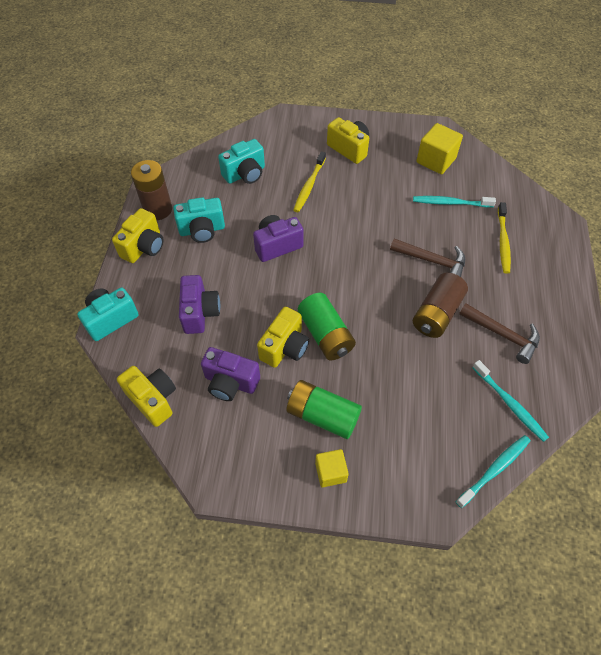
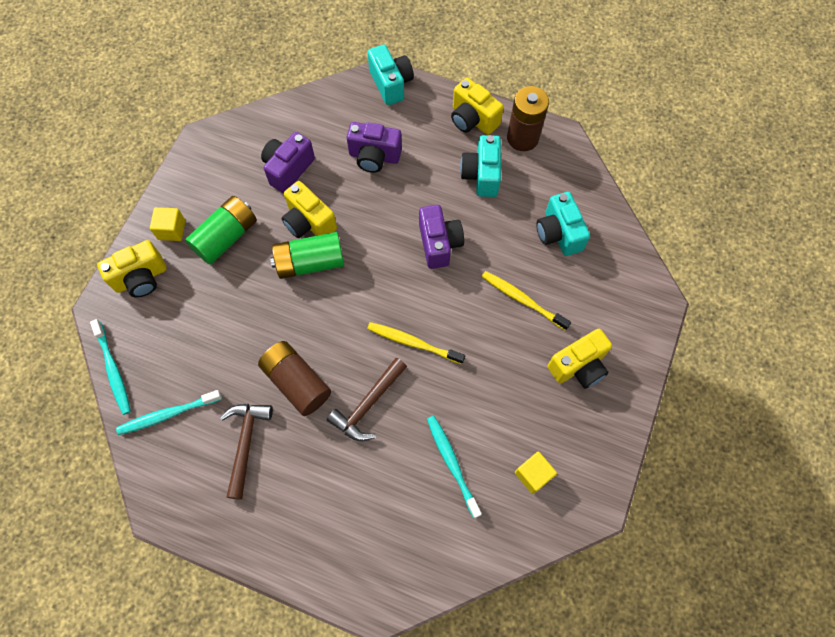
camera: 105 degrees right, 10 degrees up
(153, 399) = (294, 107): yellow camera -> yellow camera (141, 278)
(436, 160) = (533, 474): yellow cube -> yellow cube, size x0.64
(450, 203) = (452, 463): turquoise toothbrush -> turquoise toothbrush turned 45 degrees counterclockwise
(502, 335) = (246, 443): brown hammer -> brown hammer turned 135 degrees clockwise
(503, 241) = (371, 504): yellow toothbrush -> yellow toothbrush (413, 343)

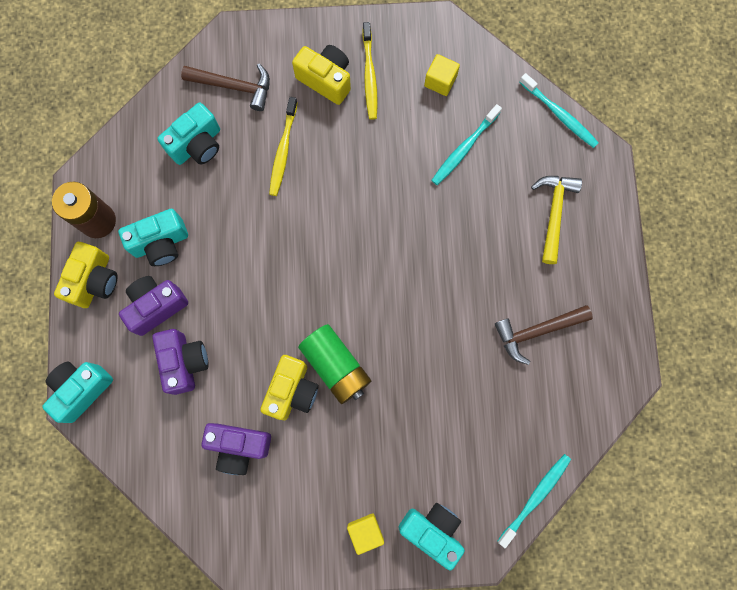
camera: 115 degrees left, 10 degrees up
(141, 278) = (432, 530): yellow camera -> turquoise camera
(168, 414) = (548, 418): turquoise toothbrush -> turquoise toothbrush (559, 115)
(226, 237) = (347, 468): green battery -> none
(297, 382) = (460, 315): brown battery -> none
(345, 519) = (554, 213): none -> yellow hammer
(368, 404) = (449, 242): brown hammer -> brown hammer (234, 87)
(413, 343) = (372, 229): yellow toothbrush -> yellow toothbrush (369, 75)
(439, 244) = (258, 251): purple camera -> purple camera (156, 306)

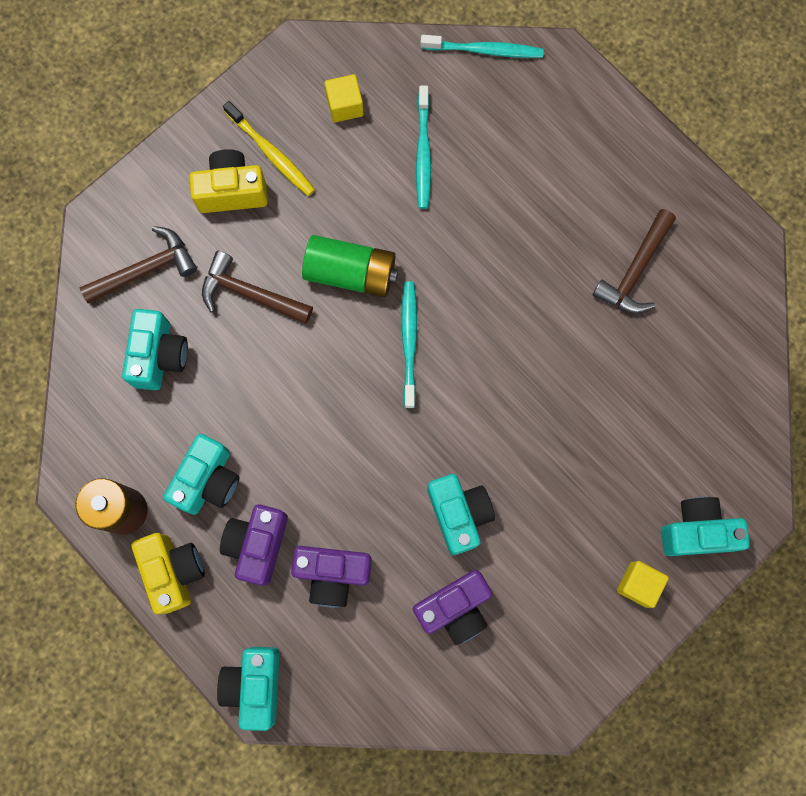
camera: 40 degrees left, 0 degrees up
(184, 362) = (332, 574): purple camera -> purple camera turned 150 degrees clockwise
(283, 151) = (250, 293): yellow toothbrush -> brown hammer
(292, 391) = (459, 514): yellow camera -> turquoise camera
(336, 366) = (480, 456): green battery -> green battery (351, 273)
(535, 497) = (761, 423): turquoise toothbrush -> turquoise toothbrush (409, 342)
(554, 213) = (558, 148): yellow hammer -> none

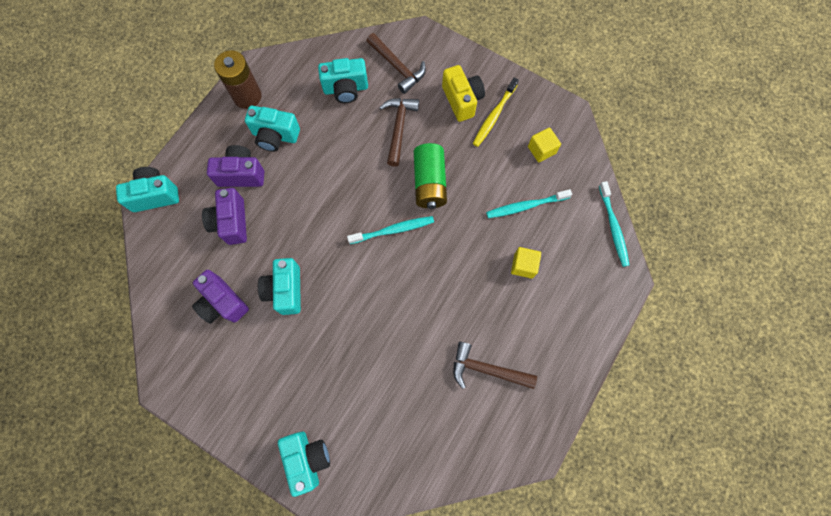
camera: 75 degrees right, 5 degrees down
(173, 571) = (216, 132): yellow camera -> none
(459, 514) = (285, 290): turquoise camera -> turquoise camera turned 120 degrees clockwise
(638, 584) = (261, 424): yellow cube -> yellow cube (523, 266)

